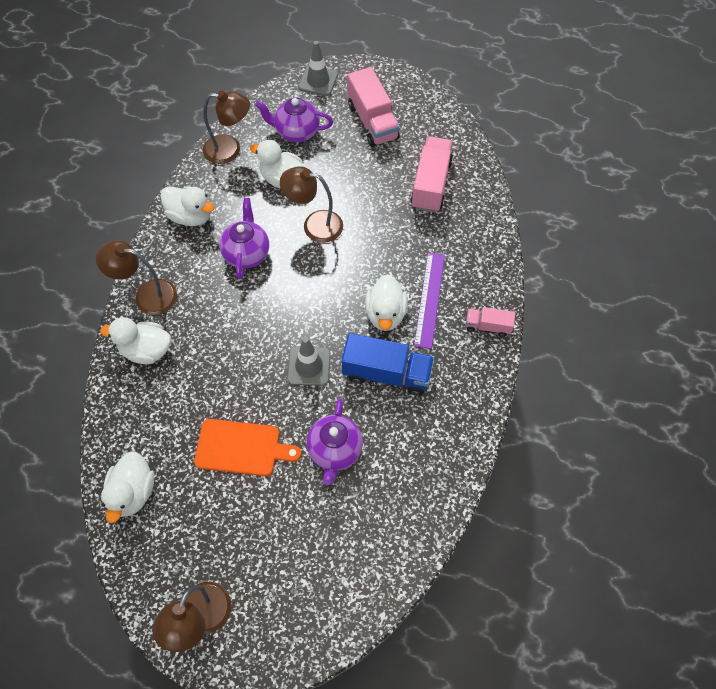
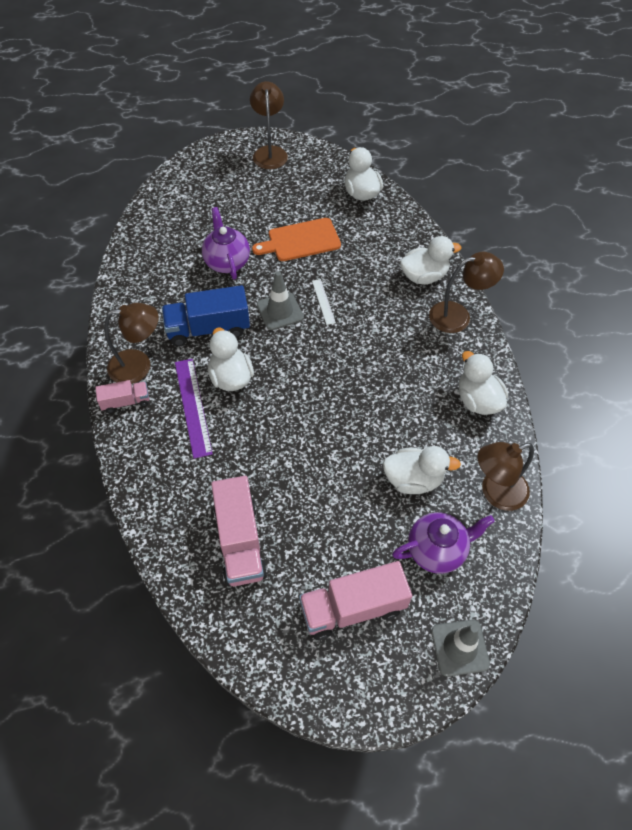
camera: 155 degrees right, 5 degrees down
(191, 216) = (477, 400): white duck -> white duck turned 60 degrees clockwise
(247, 253) = (396, 384): purple teapot -> none
(261, 360) = (323, 301): none -> white ruler
(314, 225) = (347, 440): brown lamp -> brown lamp (139, 365)
(372, 121) = (352, 608): pink truck -> pink truck turned 60 degrees counterclockwise

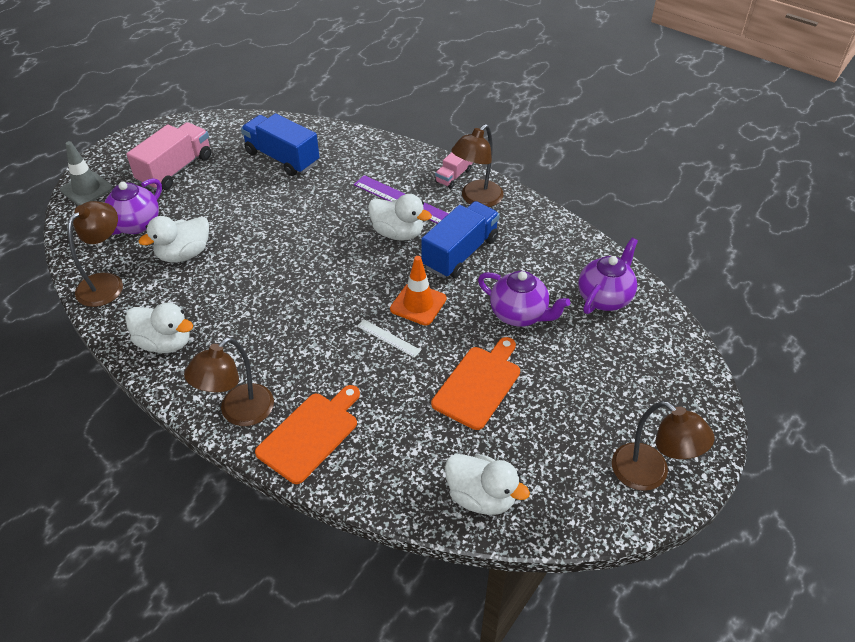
camera: 140 degrees right, 10 degrees down
(164, 237) = (605, 297): none -> purple teapot
(240, 542) = (282, 158): pink truck -> blue truck
(280, 311) = (418, 304): grey traffic cone -> orange traffic cone
(424, 276) = (310, 434): white duck -> orange cutting board

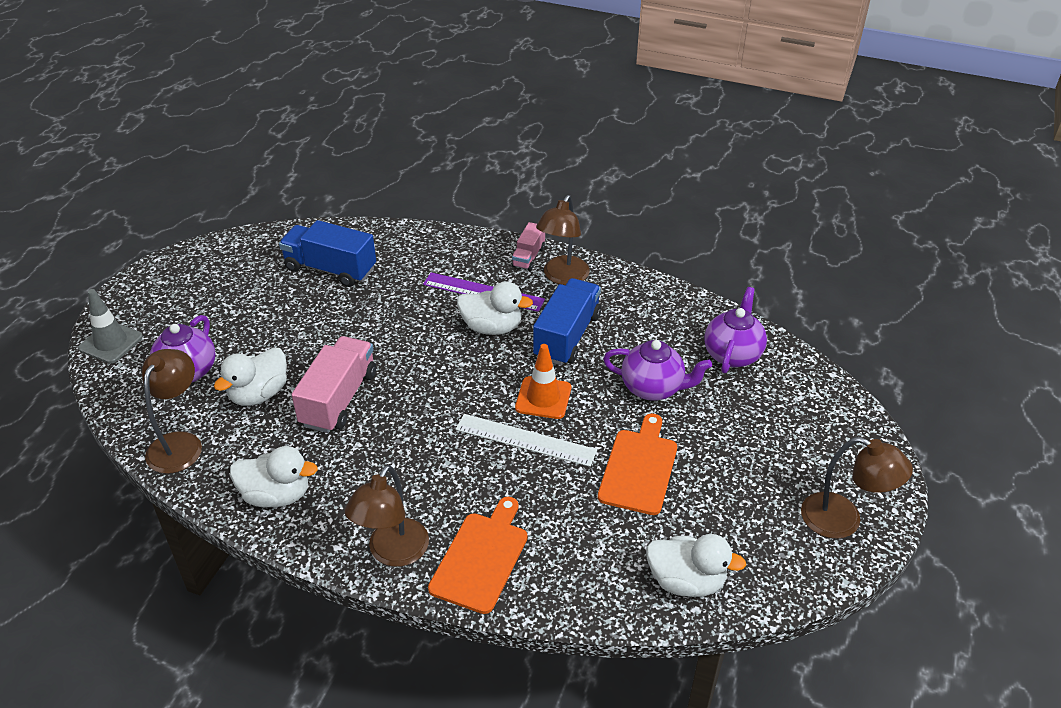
camera: 15 degrees left, 5 degrees down
(175, 169) = (210, 302): pink truck -> pink truck (339, 399)
(388, 338) = (525, 440): white ruler -> white ruler, size x1.80

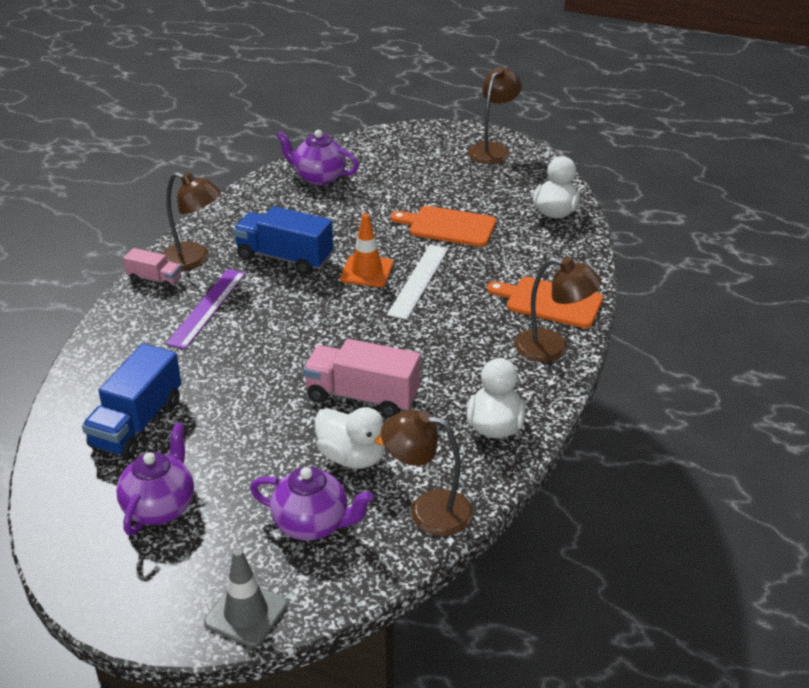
camera: 90 degrees left, 5 degrees down
(492, 327) = (265, 301): white duck -> none
(653, 388) = (357, 216): purple teapot -> purple teapot (160, 507)

